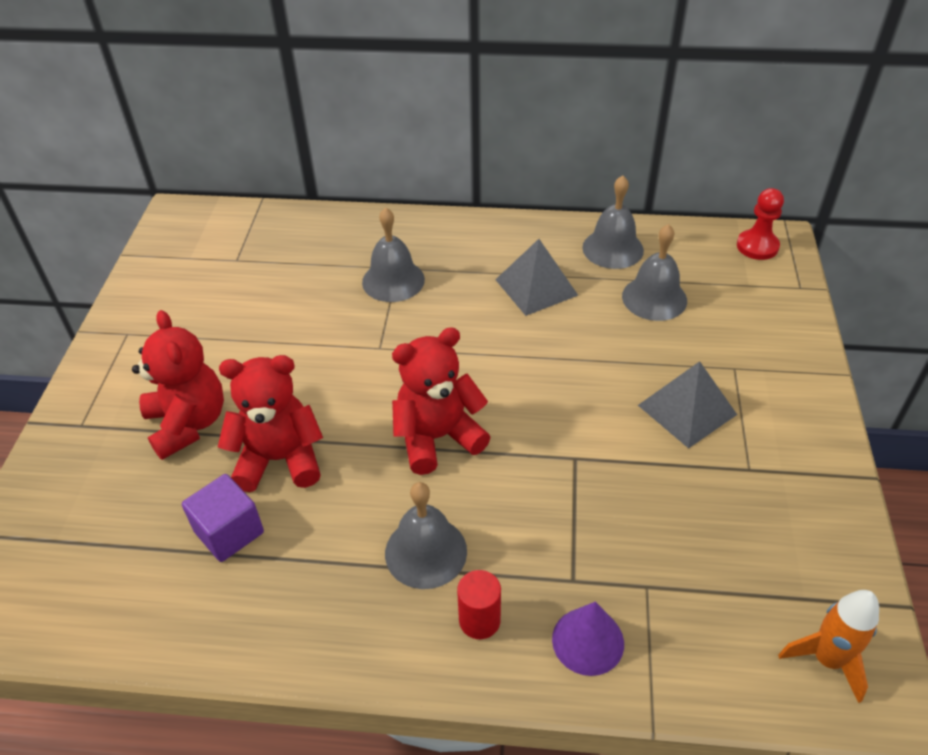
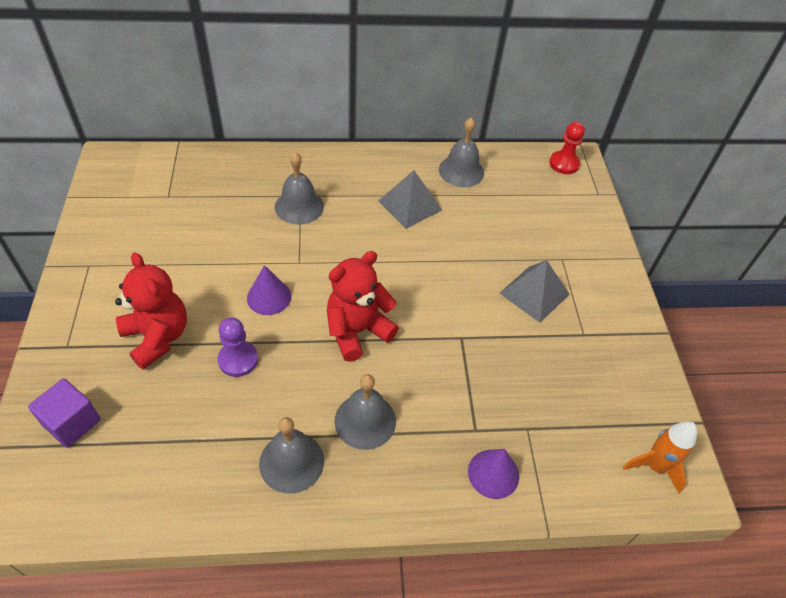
camera: 15 degrees left, 5 degrees up
(229, 532) = (210, 422): purple cube -> purple cube (72, 422)
(279, 459) = (238, 359): red teddy bear -> purple pawn
(333, 387) = (269, 297): none -> purple cone
(479, 620) = (414, 468): red cylinder -> none
(654, 298) = (497, 208): grey bell -> grey bell (291, 462)

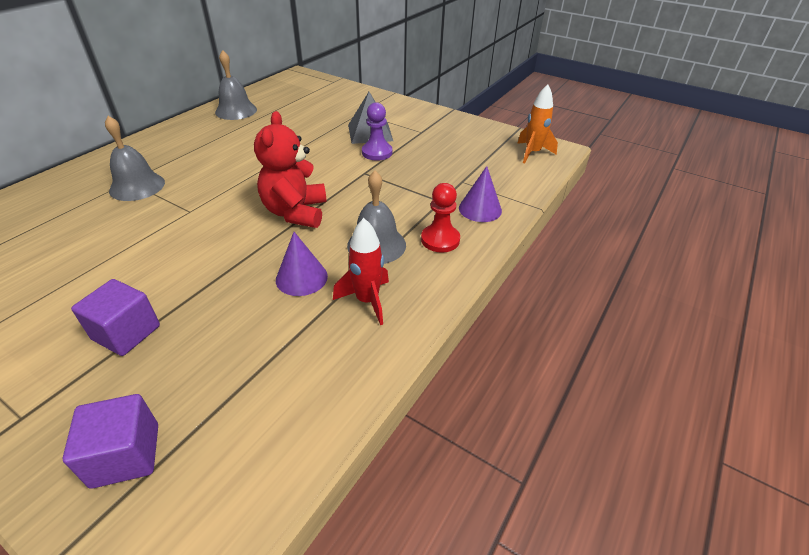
camera: 50 degrees left, 10 degrees down
(157, 337) = (126, 333): red teddy bear -> purple cube
(238, 359) = (230, 288): purple pawn -> purple pawn (377, 152)
(269, 297) = (196, 242): purple cone -> purple cone (301, 278)
(291, 462) = (367, 301): grey bell -> red rocket
(410, 205) = (227, 141): grey pyramid -> none
(564, 164) = (294, 79): red pawn -> red pawn (440, 240)

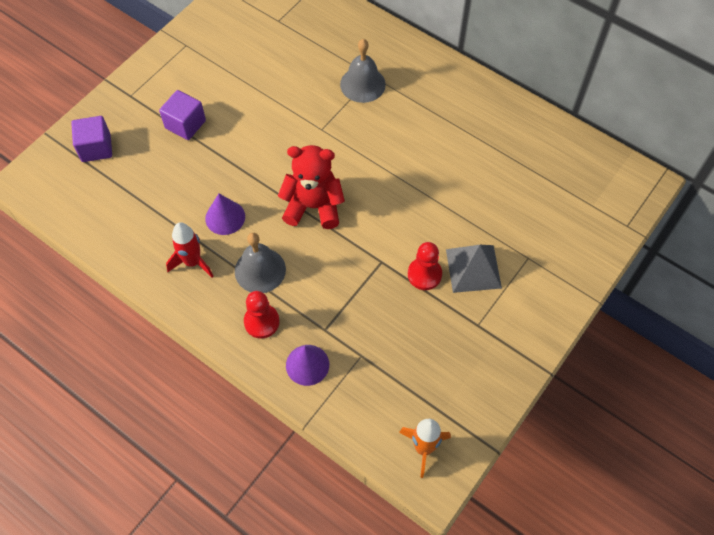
camera: 95 degrees right, 20 degrees up
(236, 111) = (523, 131): grey bell -> none
(377, 152) = (424, 274): purple pawn -> red pawn

